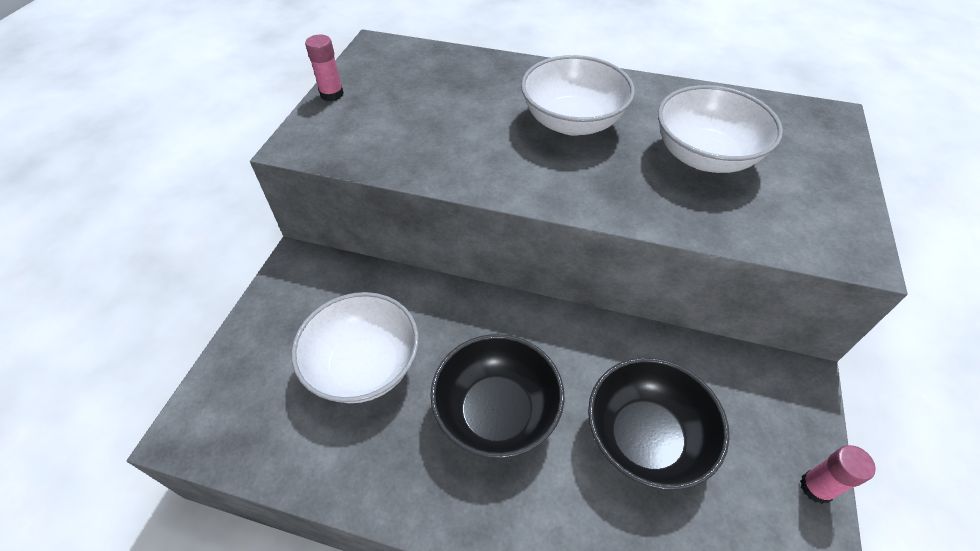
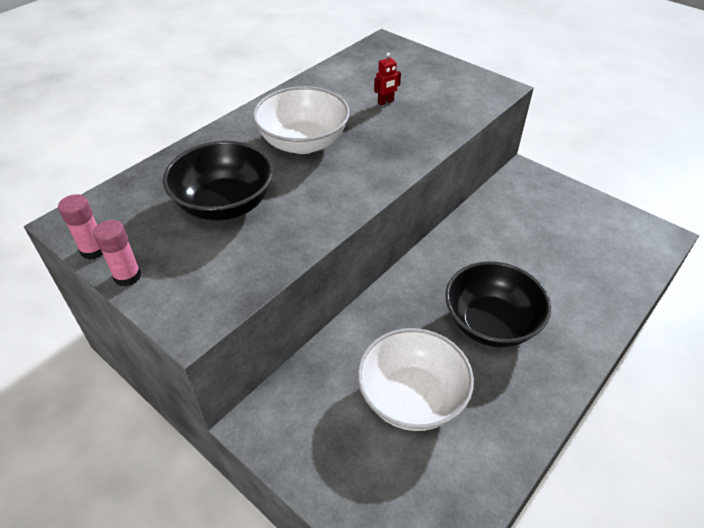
camera: 65 degrees left, 5 degrees down
(645, 438) = (538, 254): black bowl -> black bowl (225, 204)
(704, 156) = (386, 102): white bowl -> red robot
(816, 487) = (590, 200): pink glue stick -> pink glue stick (94, 250)

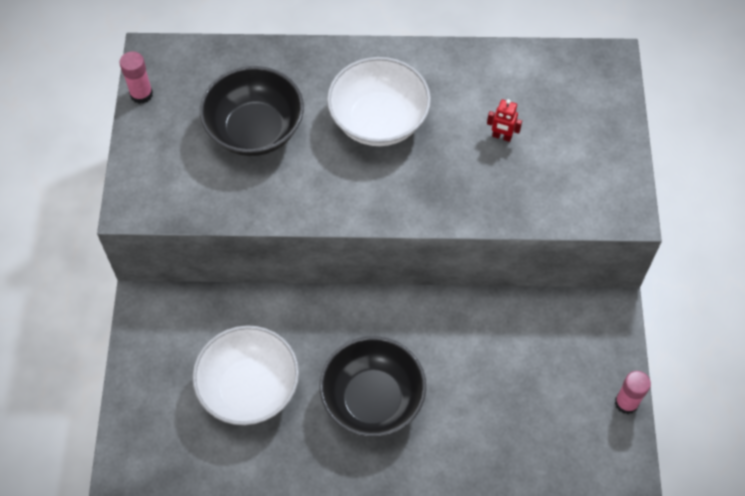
camera: 50 degrees right, 15 degrees up
(127, 276) = (137, 135): pink glue stick -> pink glue stick (626, 403)

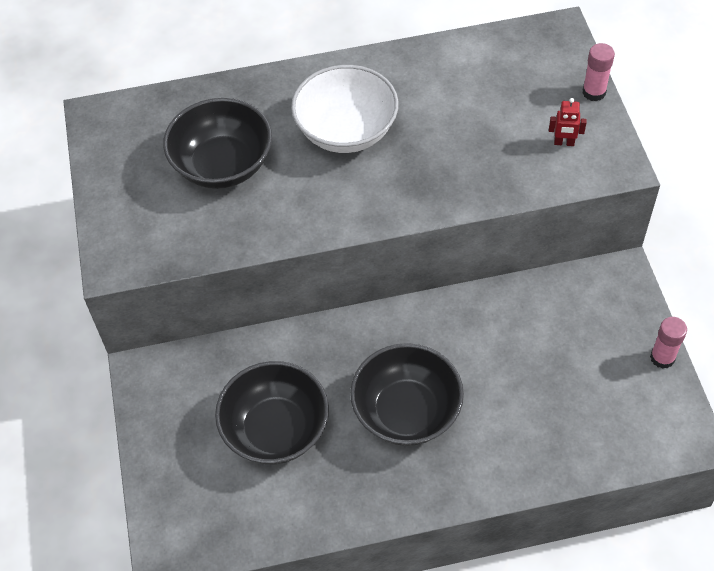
camera: 10 degrees left, 5 degrees down
(141, 94) = (95, 155): pink glue stick -> pink glue stick (594, 92)
(249, 388) = (276, 429): white bowl -> black bowl
(502, 136) = (474, 121): red robot -> red robot (564, 143)

